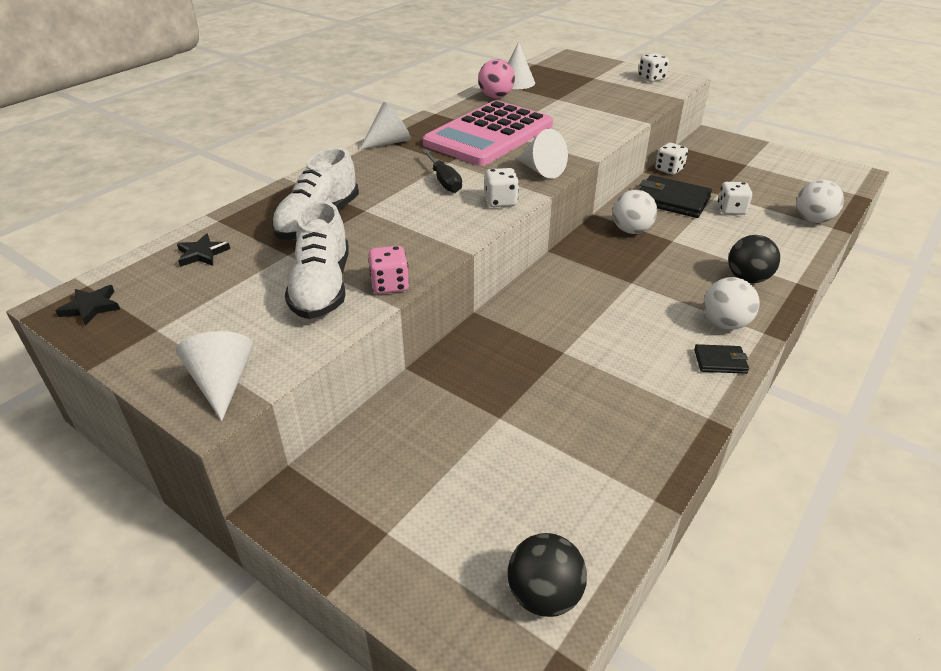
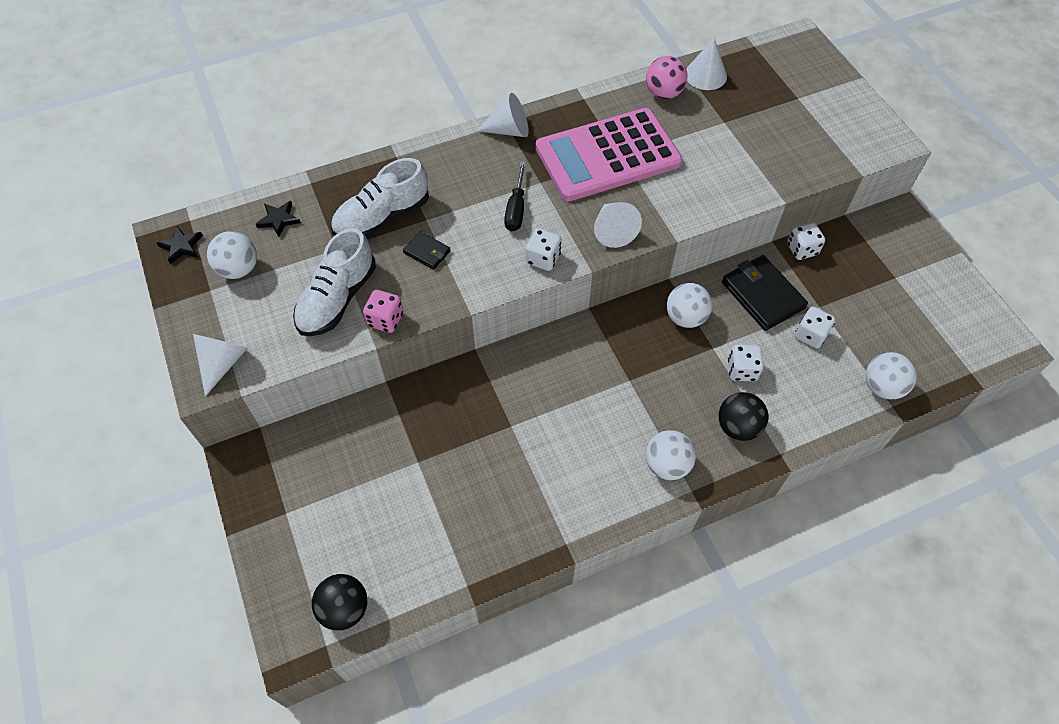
camera: 30 degrees right, 20 degrees up
(182, 302) = (239, 269): none -> white ball
(651, 79) = (861, 124): white dice -> white dice (742, 370)
(720, 361) = (625, 499): black wallet -> black wallet (427, 252)

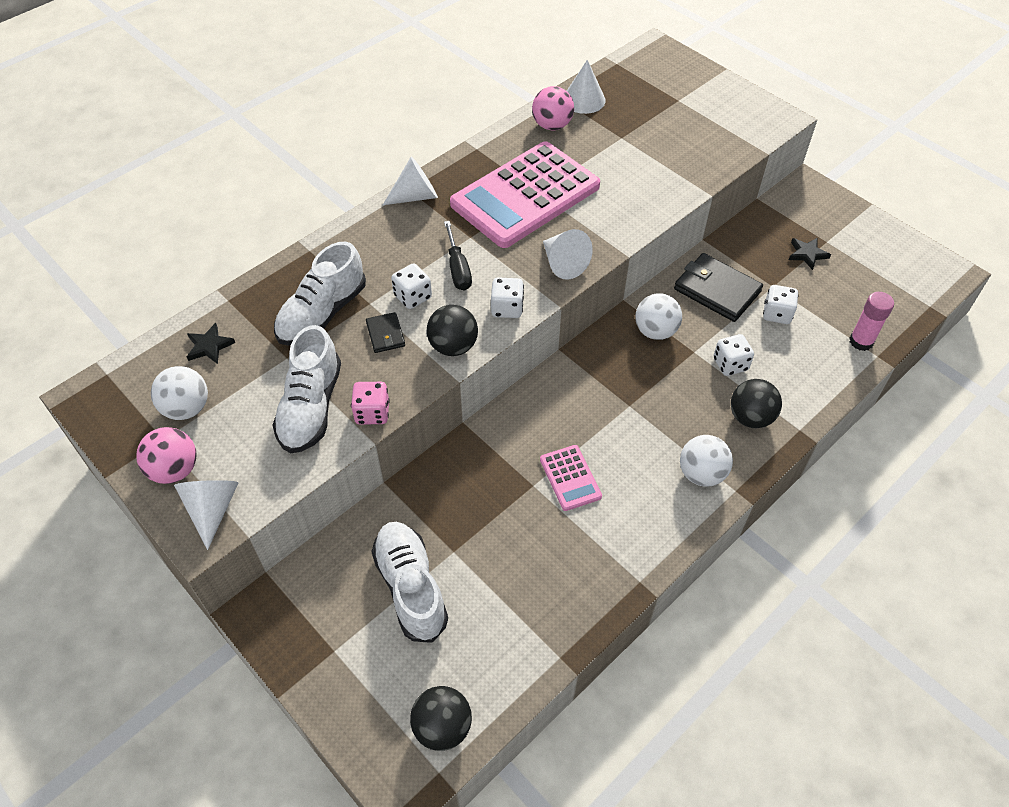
camera: 20 degrees left, 5 degrees down
(182, 246) = (109, 403): black star -> black star (807, 254)
(208, 319) = (174, 470): none -> pink ball
(369, 481) = (410, 587): none -> white shoe
(427, 252) = (385, 334): black wallet -> black wallet turned 60 degrees clockwise
(480, 280) = (453, 346): none -> black ball
(546, 430) = (570, 478): none -> pink calculator
(802, 249) = (733, 239): white dice -> white dice (413, 297)
(882, 387) = (861, 341): white ball -> pink glue stick

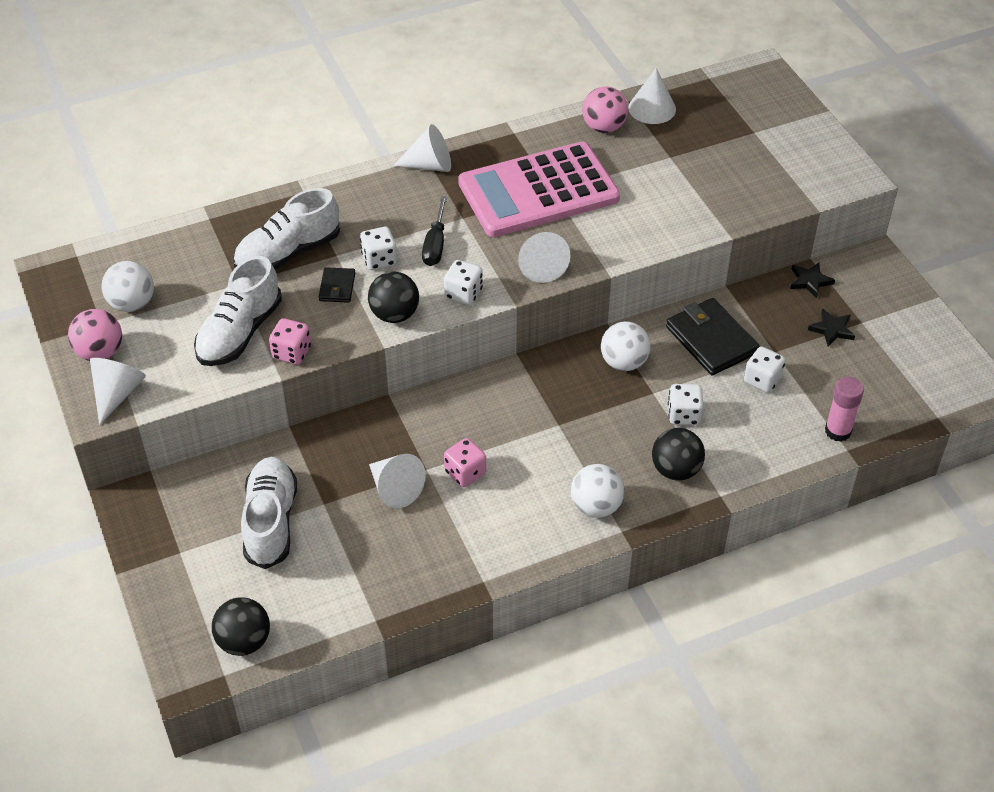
camera: 20 degrees right, 5 degrees down
(209, 346) = (175, 255): black star -> black star (810, 281)
(514, 514) = (395, 489): none -> white cone
(570, 478) = (465, 473): pink calculator -> pink dice

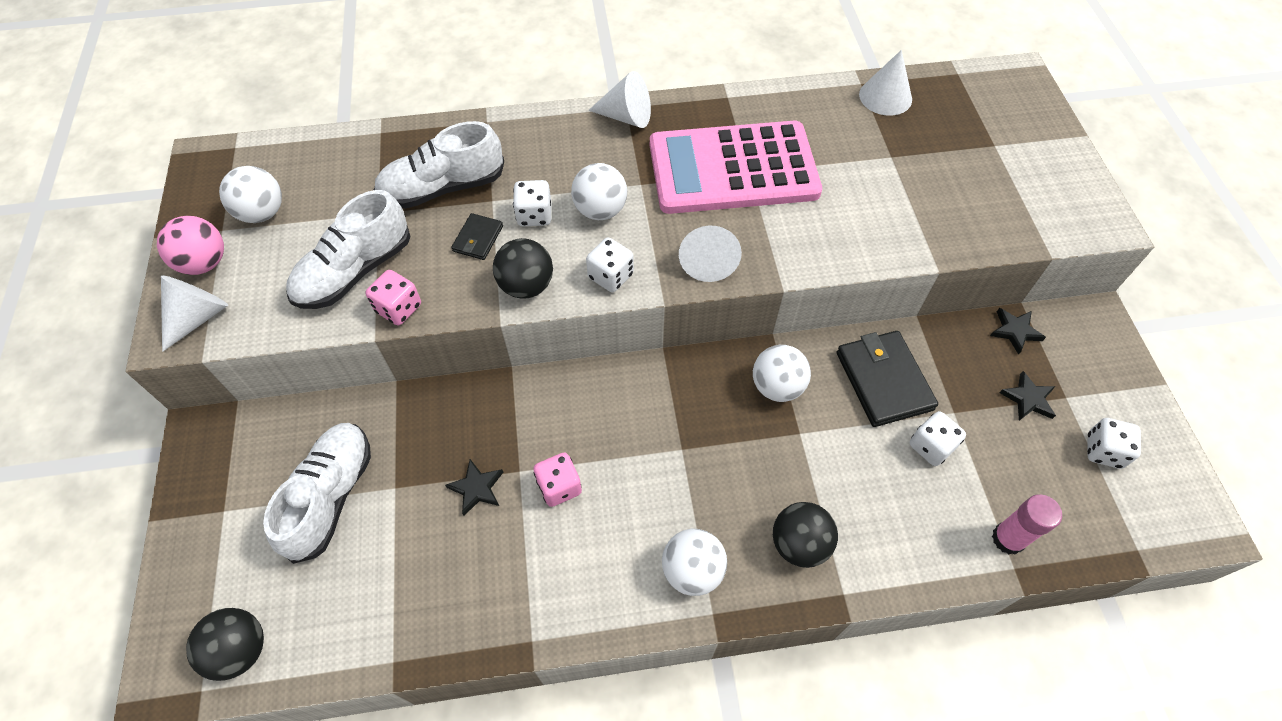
camera: 15 degrees right, 10 degrees up
(395, 489) = (477, 488): white cone -> black star
(435, 245) = (600, 210): black screwdriver -> white ball
(603, 127) = (826, 108): pink ball -> none
(684, 415) = (827, 471): white dice -> white dice (1103, 451)

